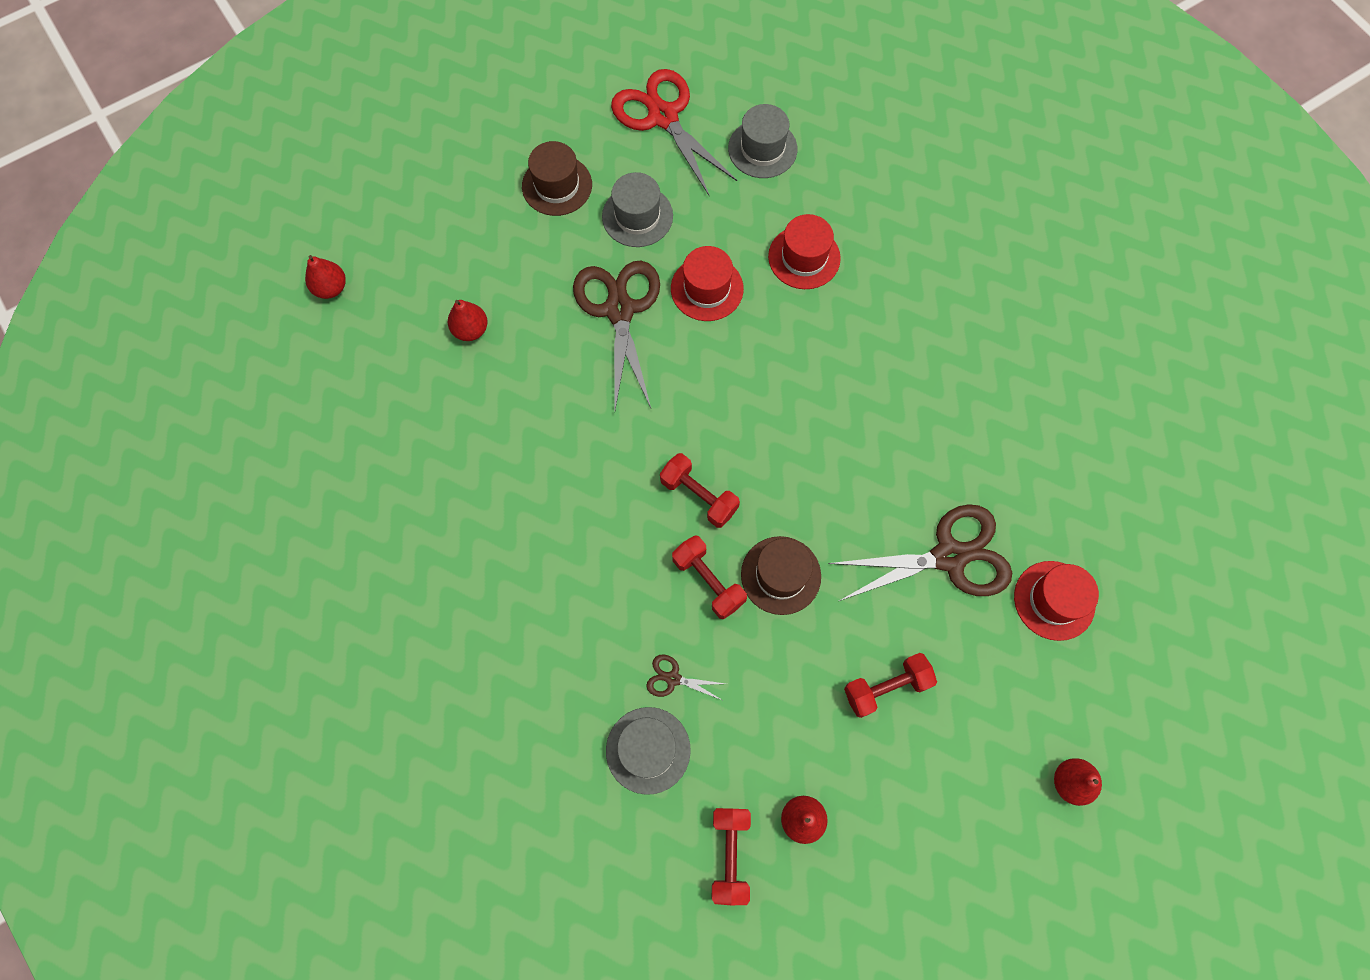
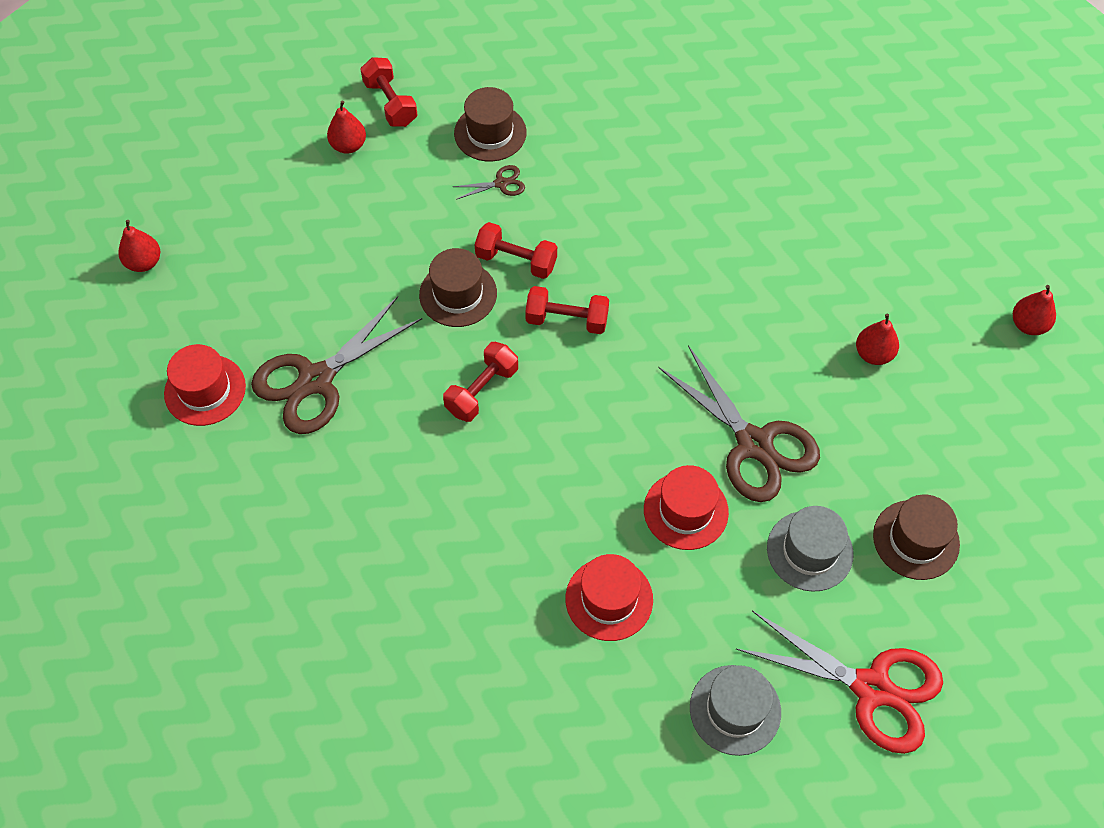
camera: 150 degrees right, 10 degrees down
(648, 750) = (490, 133): grey hat -> brown hat
(886, 687) = (325, 256): red dumbbell -> red dumbbell (482, 390)

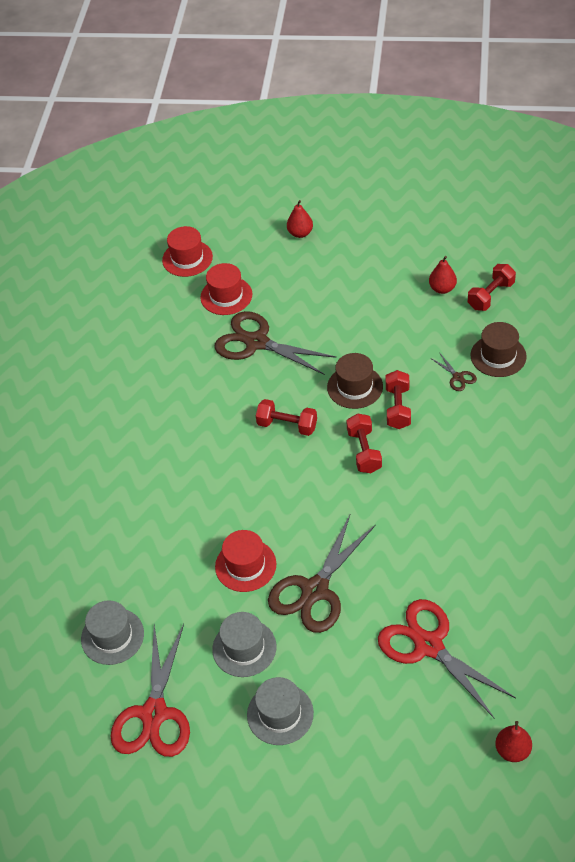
camera: 75 degrees right, 10 degrees down
(609, 599) = (165, 543): red hat -> red hat (187, 258)
(873, 354) = (428, 645): red pear -> red scissors
(916, 540) = (280, 714): brown hat -> grey hat

